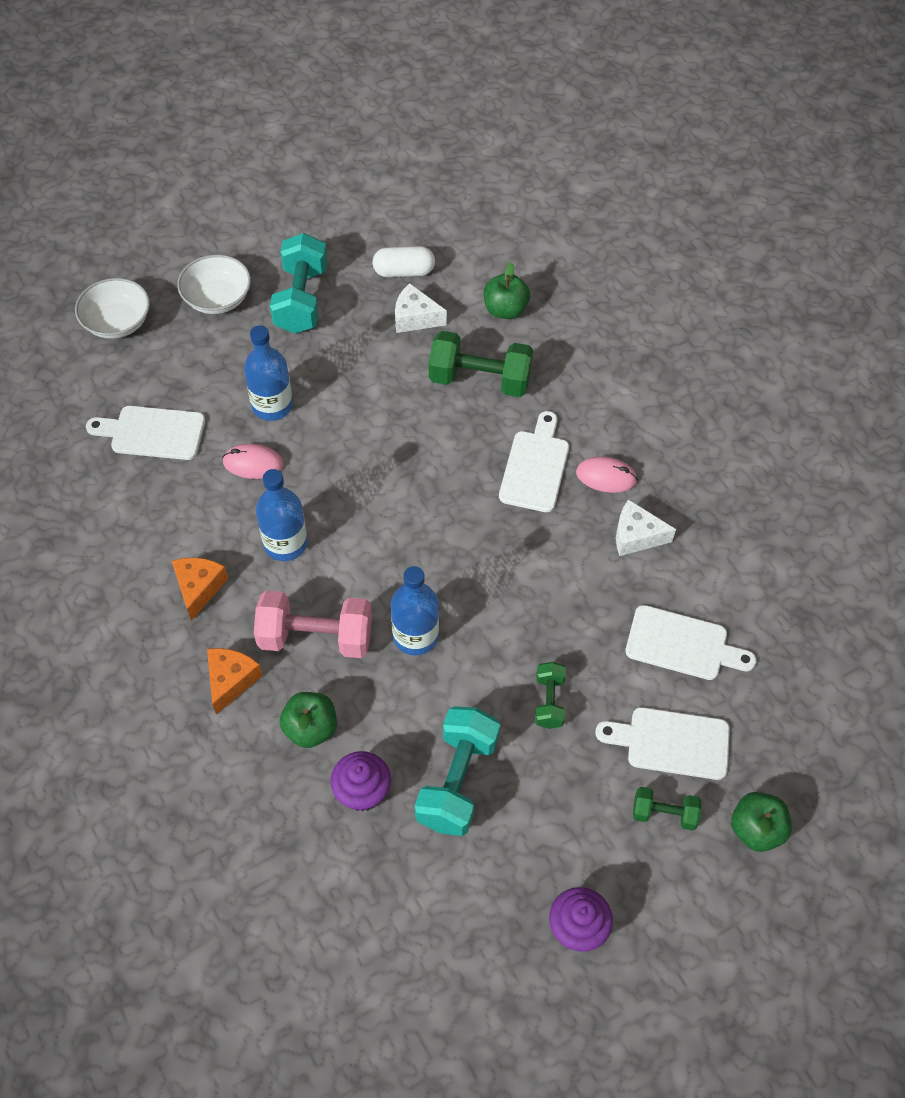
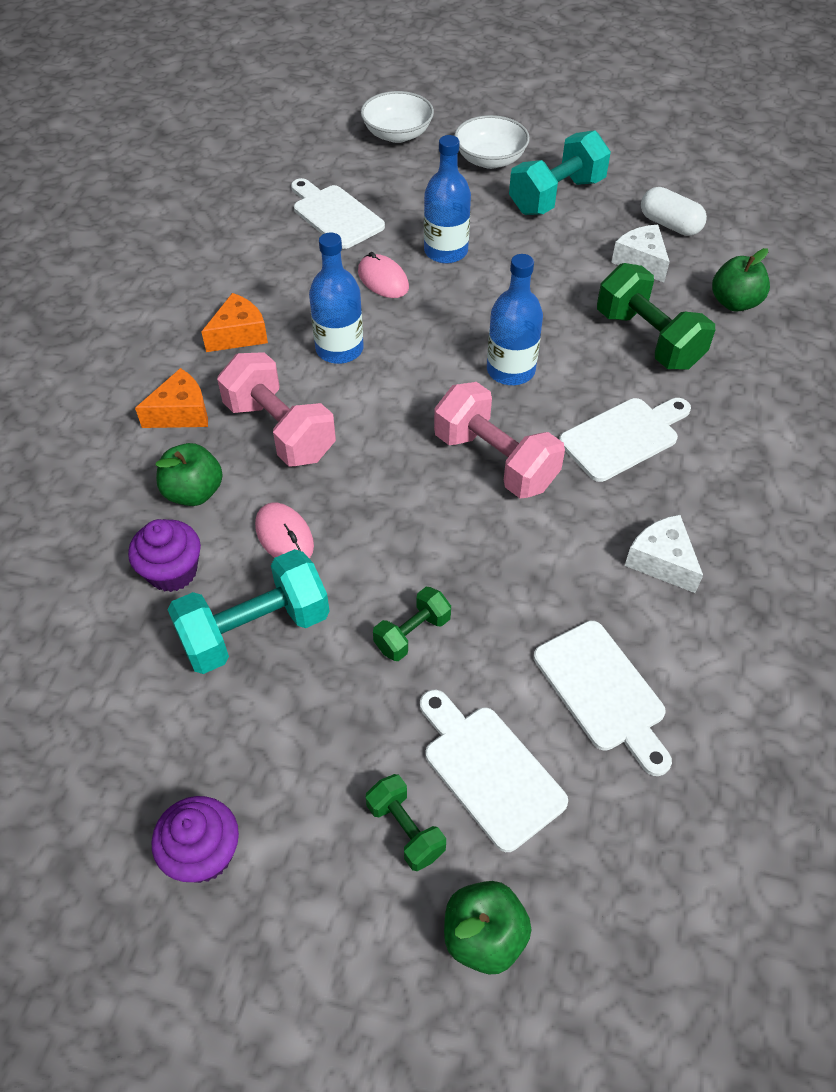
camera: 45 degrees right, 5 degrees down
(415, 636) = (359, 489): blue bottle -> blue bottle (510, 370)
(477, 546) = (495, 461): none -> pink dumbbell
(606, 476) = (686, 491): pink mouse -> pink mouse (284, 536)

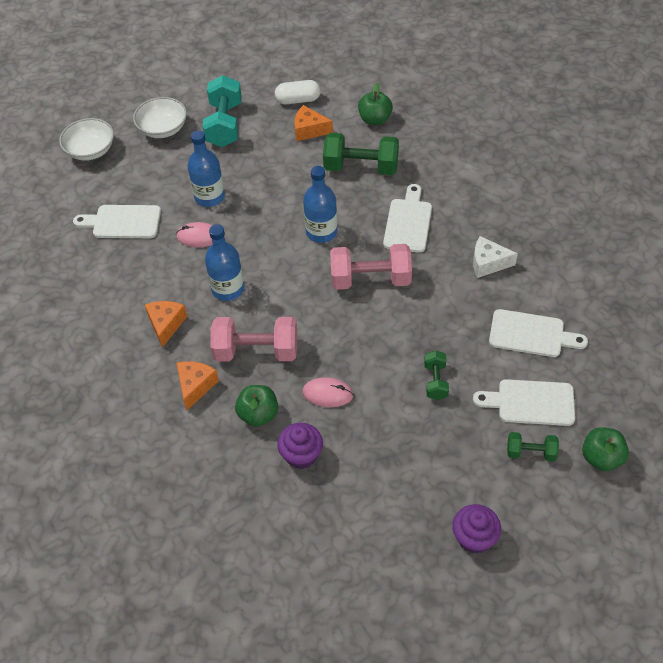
camera: 45 degrees left, 0 degrees up
(255, 630) = (372, 442): turquoise dumbbell -> none
(641, 261) = (309, 130): white cheese -> orange cheese

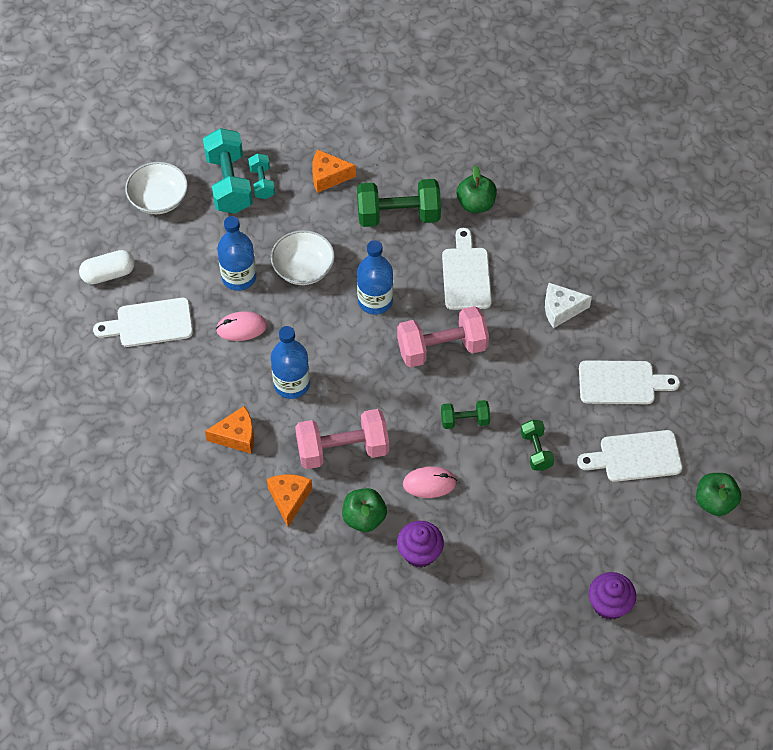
camera: 15 degrees left, 5 degrees up
(90, 150) = (83, 239): white bowl -> white bowl (303, 268)
(166, 324) = (236, 436): orange cheese -> orange cheese turned 90 degrees clockwise
(252, 127) = (262, 183): none -> turquoise dumbbell
(298, 100) = (305, 139): white capsule -> white capsule (108, 274)
(375, 119) = (399, 152): green apple -> green apple (476, 204)
(531, 452) = (646, 509): green dumbbell -> green dumbbell (464, 420)

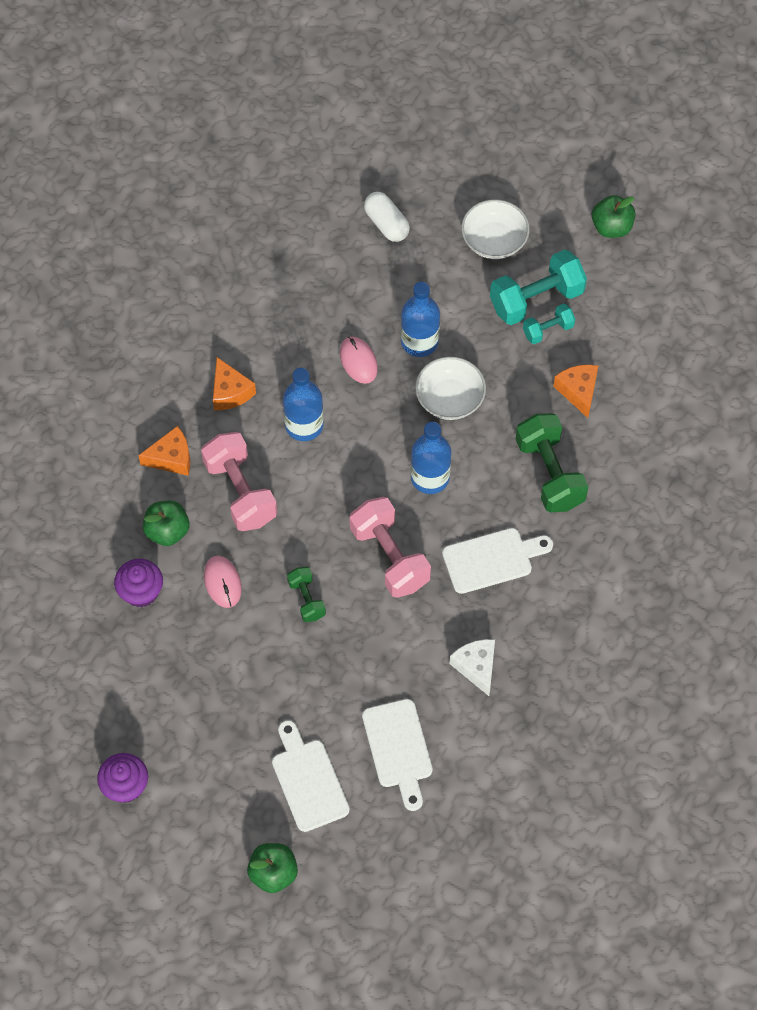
camera: 75 degrees right, 5 degrees up
(150, 323) = (339, 278): white cutting board -> none
(476, 204) = (591, 548): green apple -> green apple (611, 227)
(536, 451) = (288, 678): green dumbbell -> none

